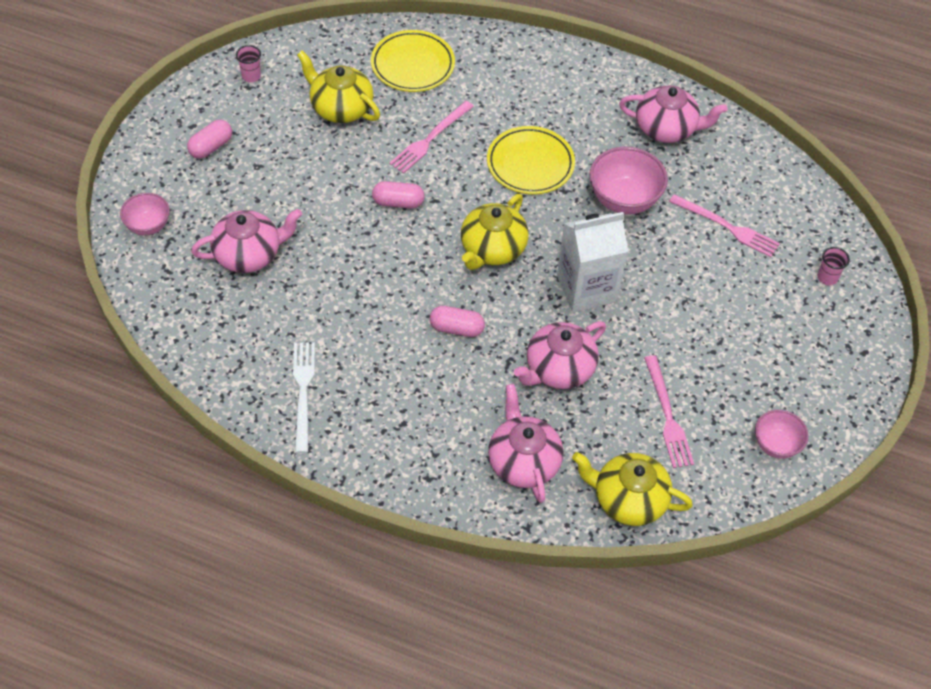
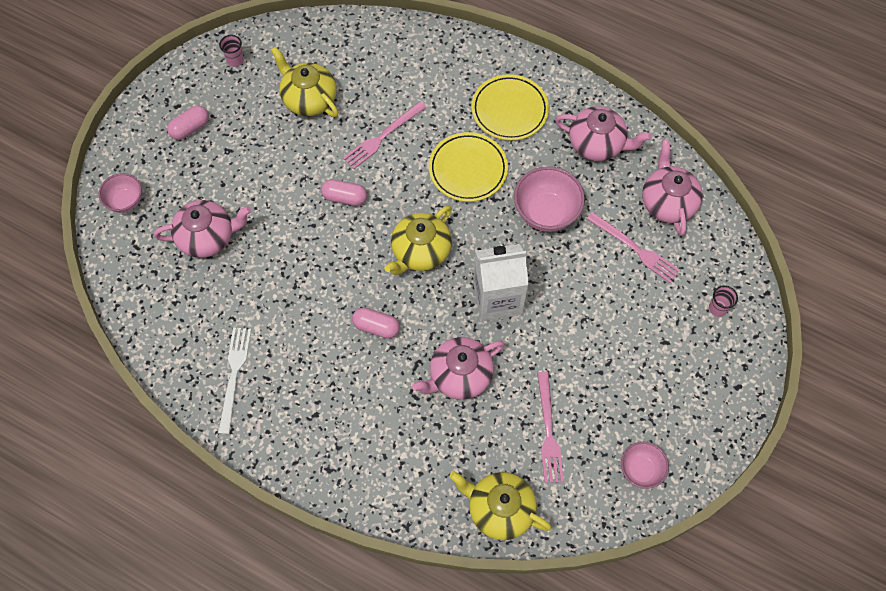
camera: 10 degrees right, 10 degrees up
(412, 65) = (379, 61): yellow plate -> yellow plate (509, 110)
(523, 461) = (413, 462): pink teapot -> pink teapot (667, 202)

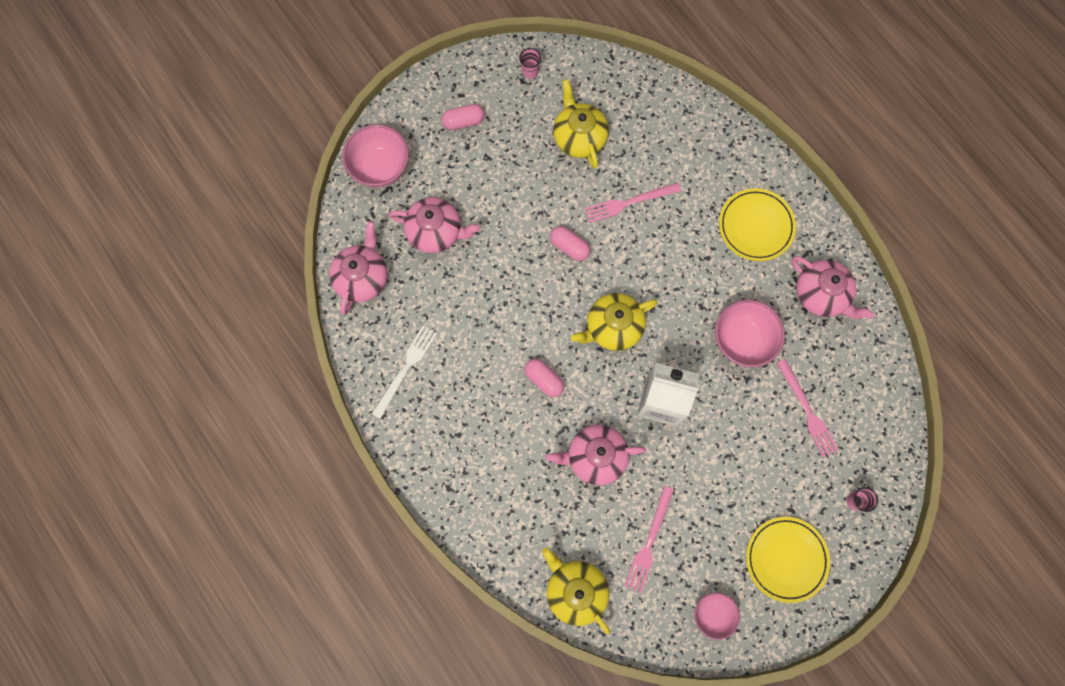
camera: 25 degrees right, 10 degrees up
(125, 201) = (380, 168): pink bowl -> pink bowl, size x1.63
(468, 169) = (691, 268): yellow plate -> yellow plate (786, 559)
(667, 202) = (859, 380): pink teapot -> pink teapot (362, 277)

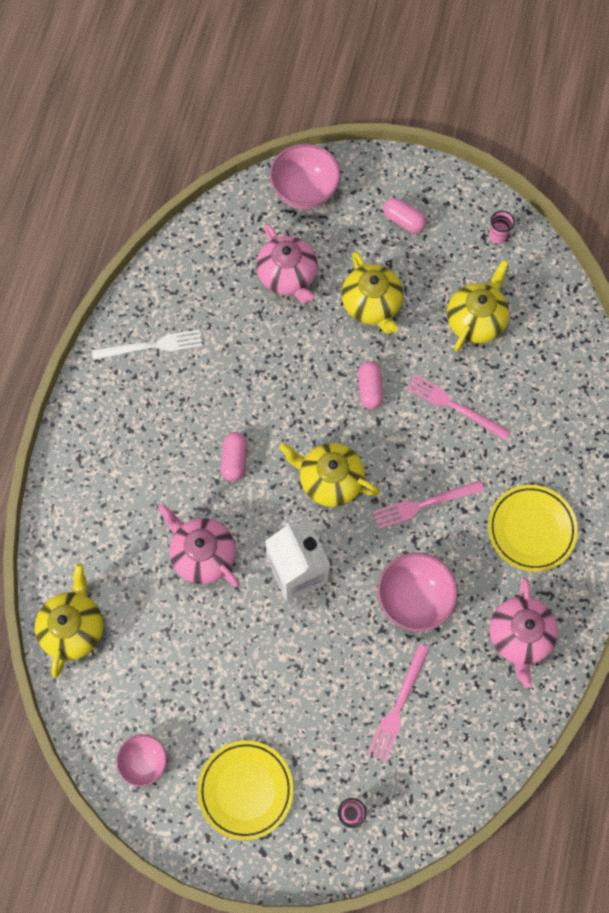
camera: 50 degrees right, 5 degrees down
(362, 277) = (199, 253): pink teapot -> none
(508, 194) = (372, 305): none -> yellow teapot
(649, 542) = (164, 657): pink fork -> pink fork (424, 504)

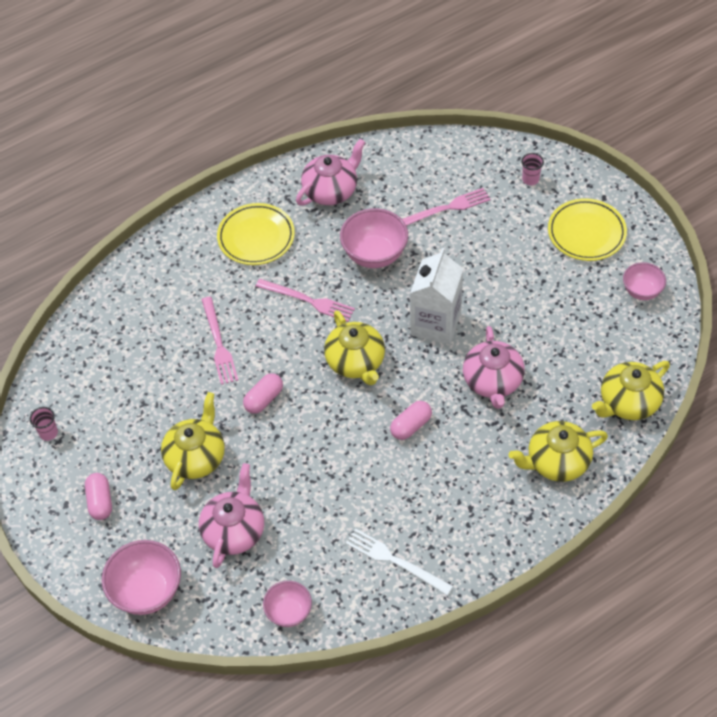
camera: 135 degrees left, 15 degrees down
(194, 253) = (289, 612): none -> pink bowl
(476, 320) = (136, 387): yellow teapot -> yellow teapot (556, 462)

